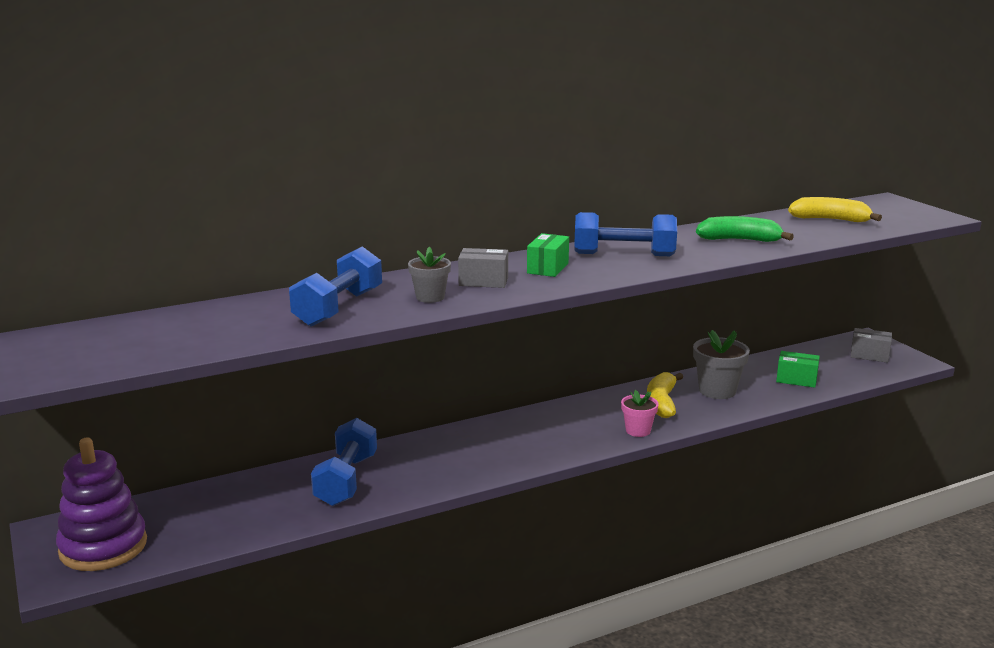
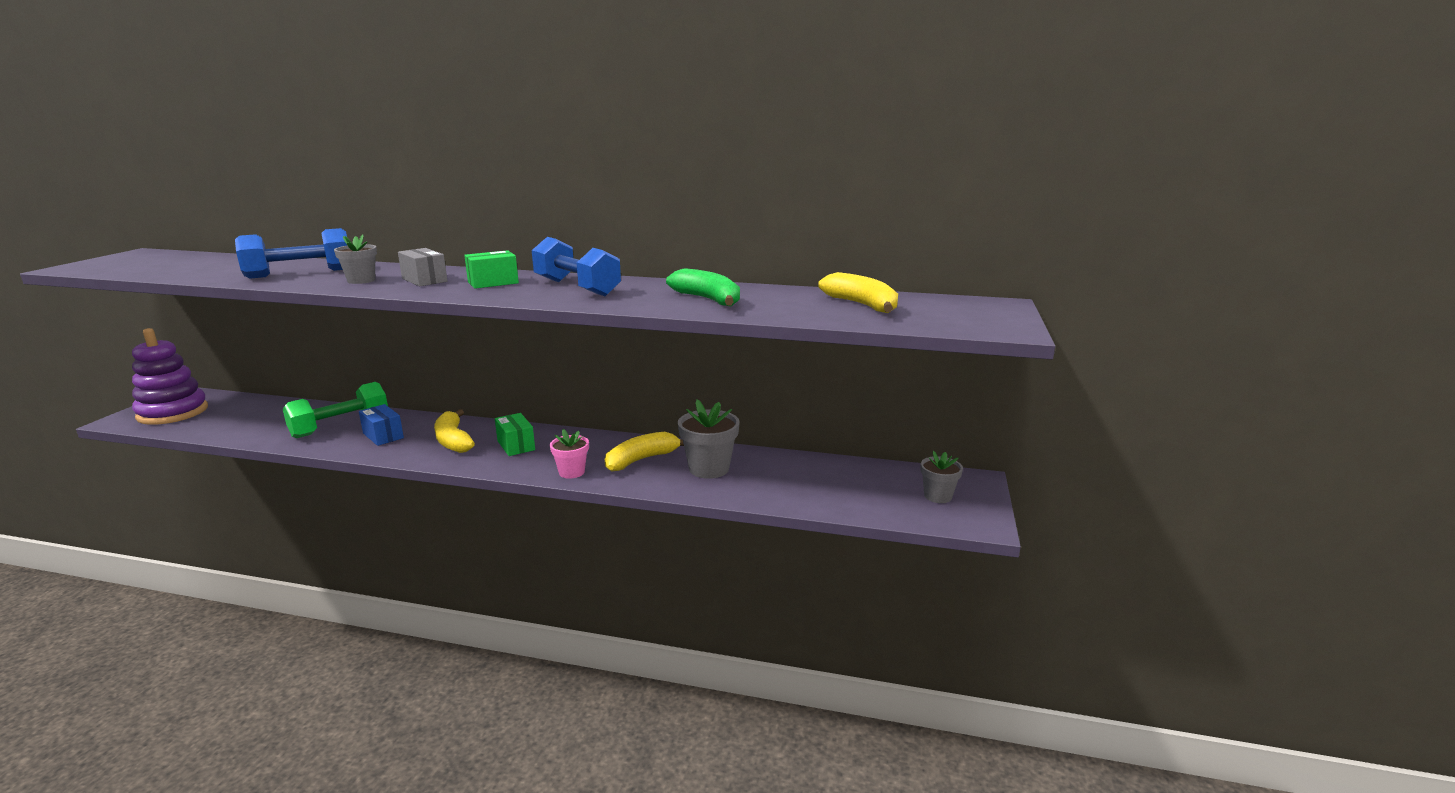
camera: 40 degrees right, 0 degrees up
(346, 480) = (340, 426): blue dumbbell -> green dumbbell
(412, 470) = (383, 436): none -> blue box
(486, 448) = (453, 441): none -> yellow banana
(796, 380) = (803, 488): green box -> green box (516, 445)
(869, 355) = (937, 496): grey box -> grey flower pot

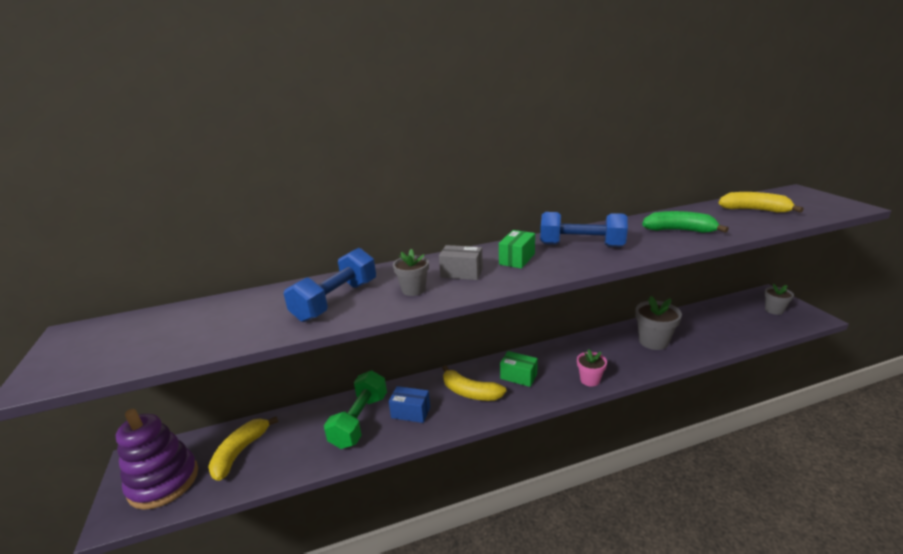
camera: 30 degrees left, 5 degrees up
(641, 460) = (609, 352): yellow banana -> yellow banana (240, 452)

